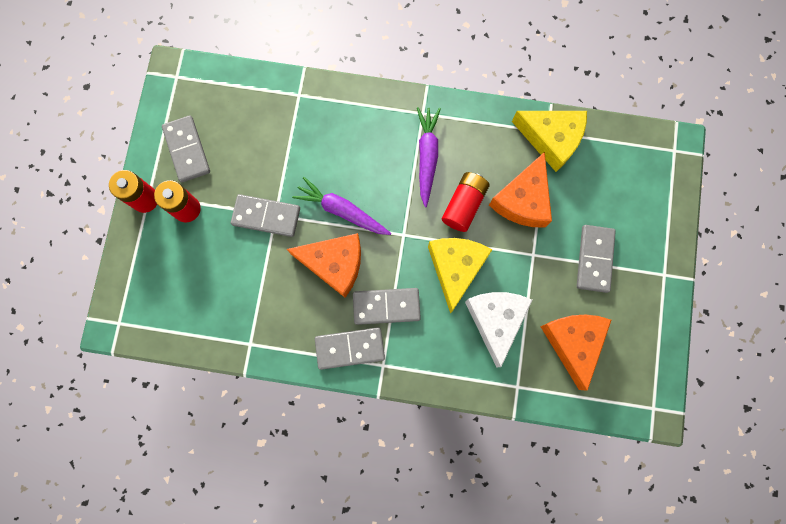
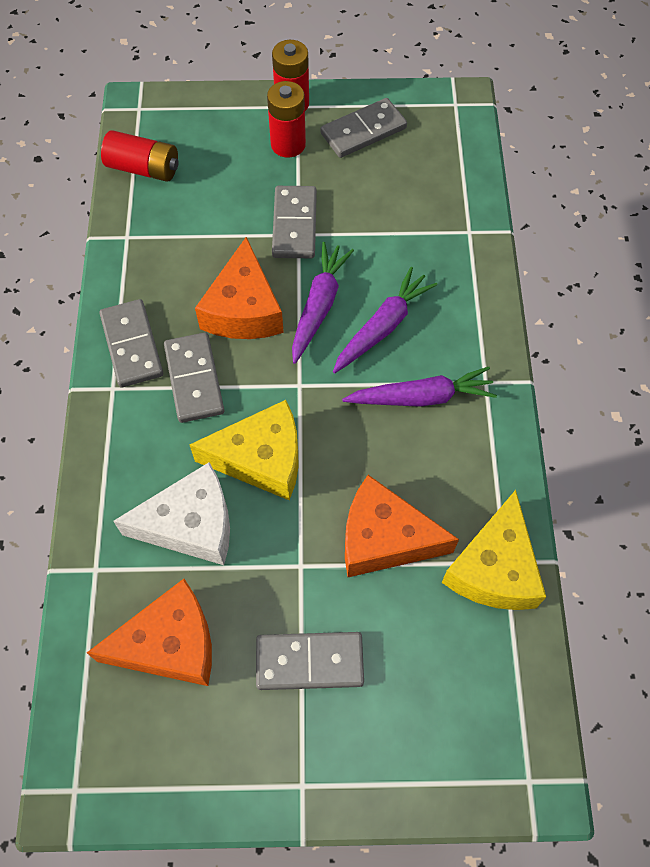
camera: 80 degrees right, 15 degrees down
(367, 171) = (382, 327): none -> purple carrot
(464, 205) = (359, 456): red battery -> red battery (144, 168)

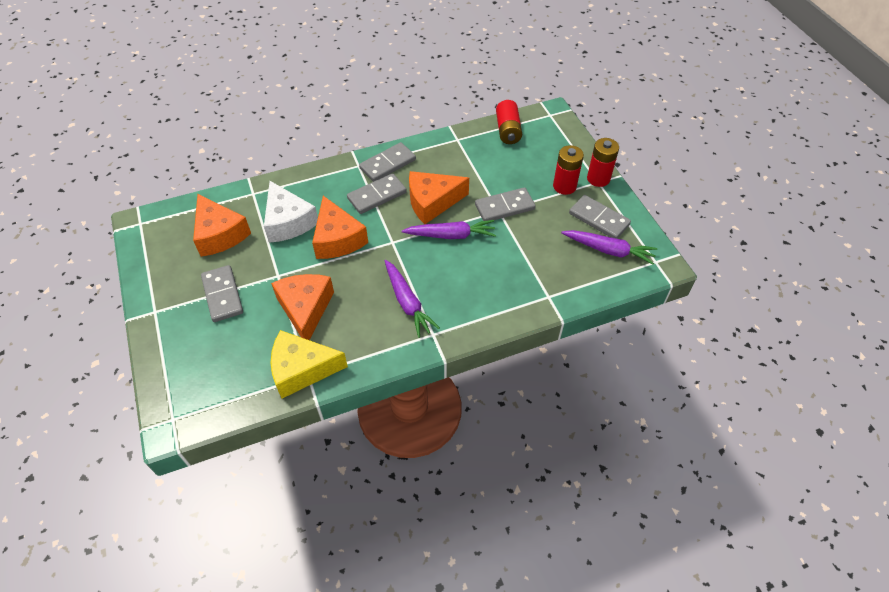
camera: 70 degrees right, 10 degrees down
(261, 459) = (337, 239): yellow cheese -> orange cheese
(382, 327) = (450, 270): purple carrot -> purple carrot (608, 250)

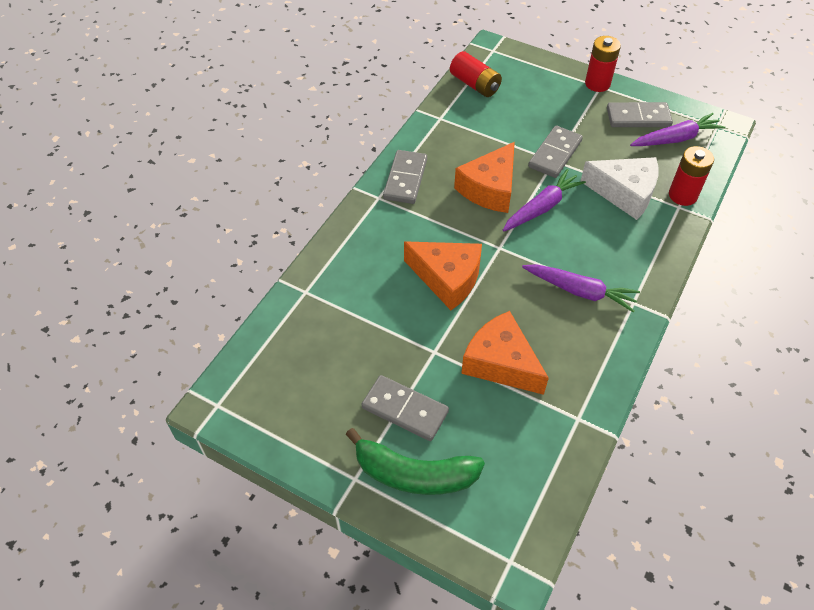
camera: 40 degrees left, 0 degrees up
(184, 333) = (414, 474): none -> green banana
(219, 234) = (324, 355): orange cheese -> none
(288, 222) = (379, 295): white cheese -> white cheese (624, 193)
(302, 369) = (567, 418): yellow cheese -> none
(377, 196) = (432, 214): grey domino -> none
(564, 186) = (579, 106): red battery -> red battery (682, 195)

